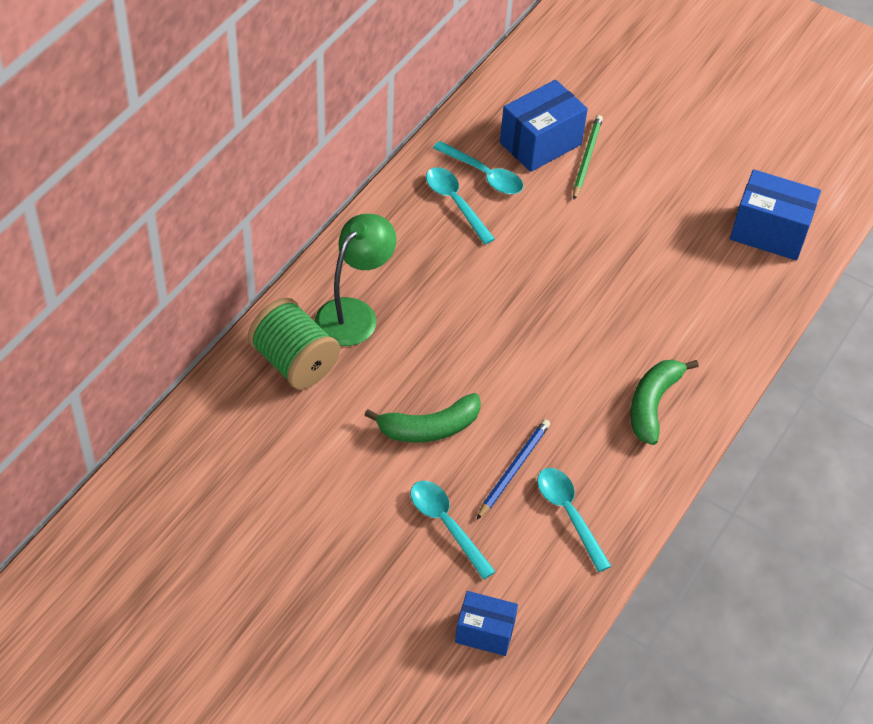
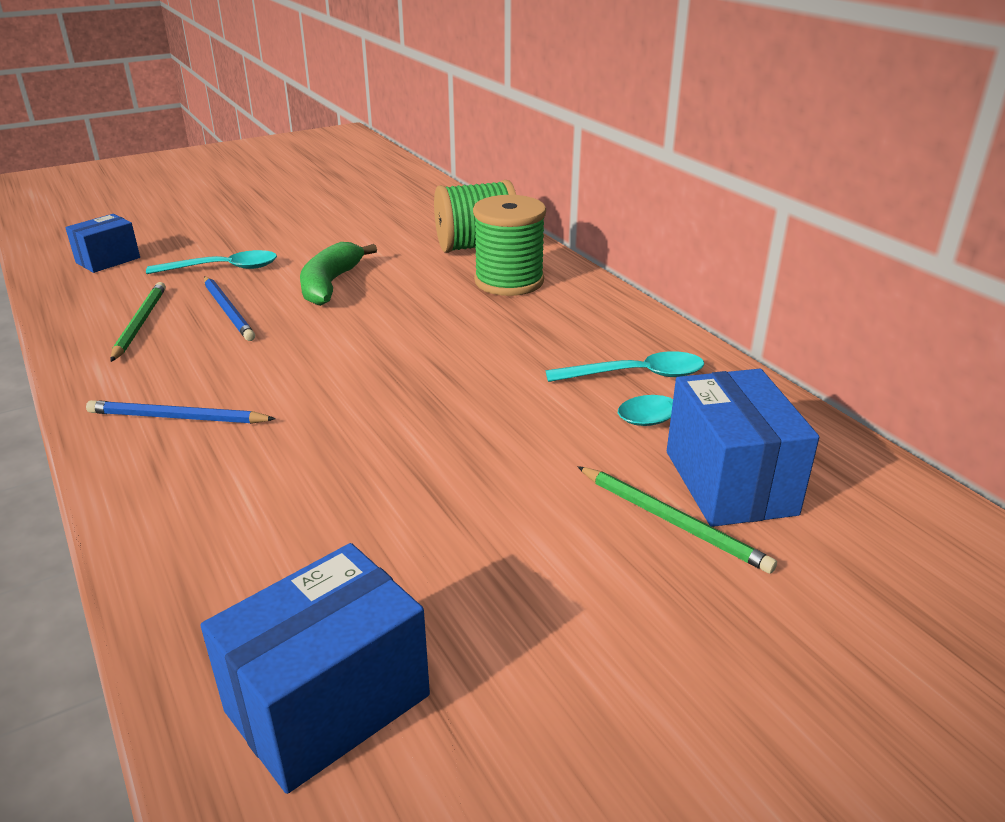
camera: 120 degrees right, 20 degrees down
(354, 313) = (509, 281): green lamp -> green spool
(568, 514) = (140, 323): turquoise spoon -> green pencil
(653, 404) = (178, 418): green banana -> blue pencil

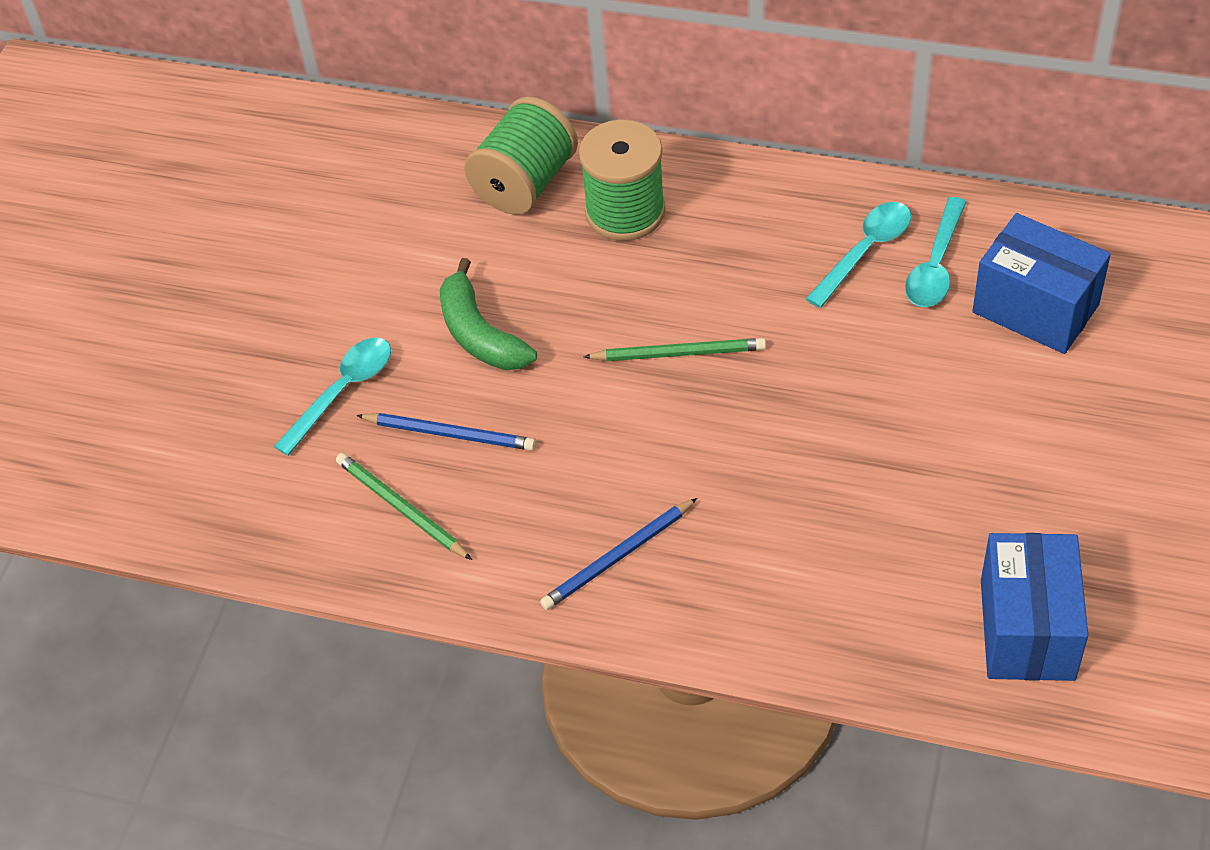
camera: 40 degrees left, 20 degrees up
(108, 260) = (203, 471): blue box -> none
(672, 521) = (1040, 367): green pencil -> green pencil (678, 353)

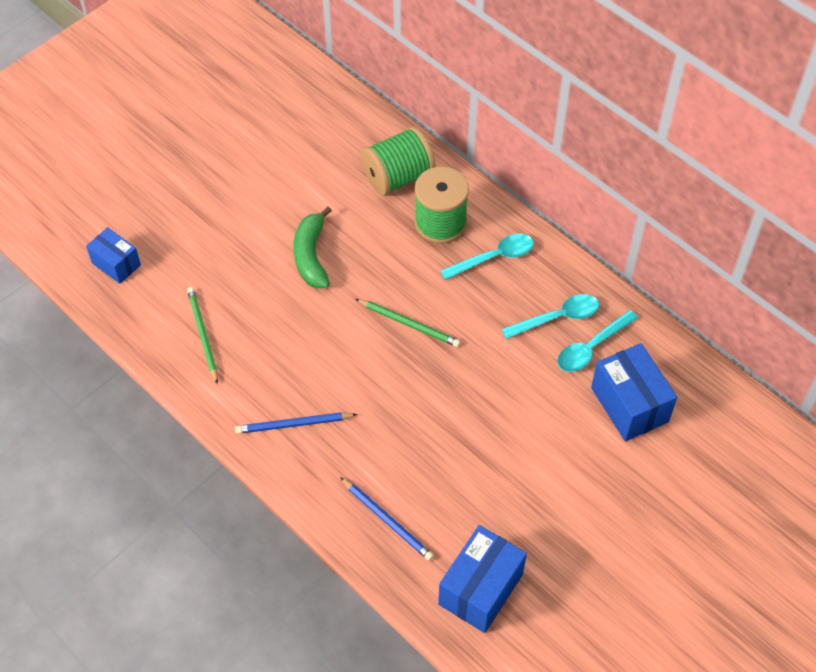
camera: 25 degrees right, 5 degrees up
(203, 480) = (116, 264): none -> blue box
(343, 391) = (218, 251): turquoise spoon -> turquoise spoon (494, 257)
(449, 434) = (256, 305): blue pencil -> blue pencil (387, 520)

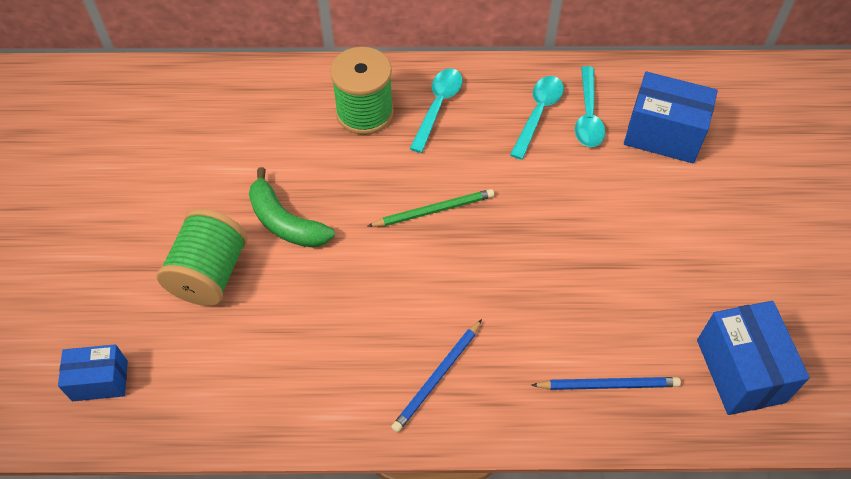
camera: 45 degrees left, 0 degrees up
(203, 335) = (263, 372): green pencil -> none
(398, 177) = (287, 103): green spool -> green spool (209, 273)

